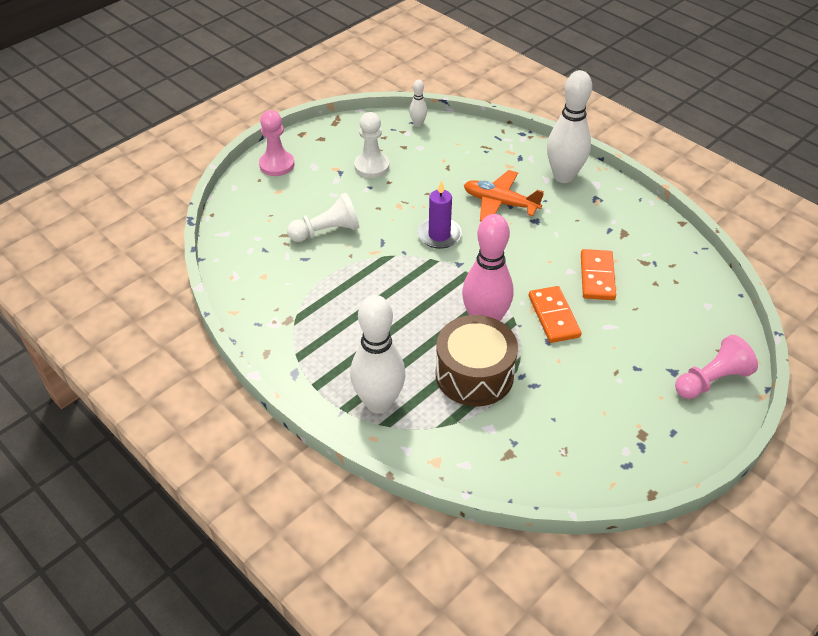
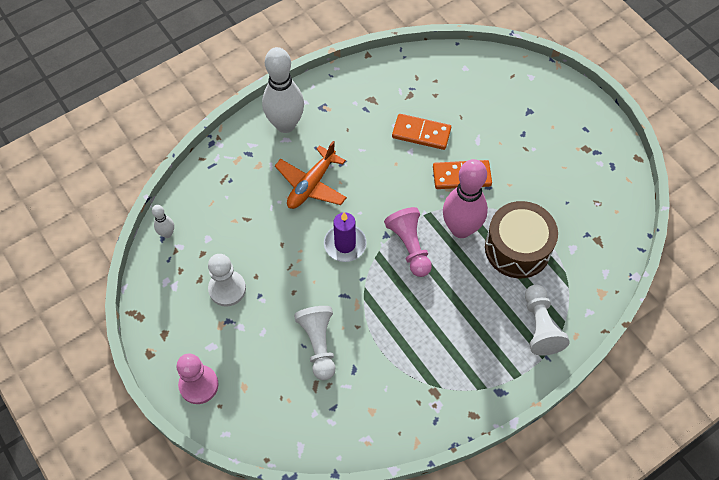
camera: 80 degrees left, 15 degrees up
(379, 403) = (540, 326): white bowling pin -> white pawn
(711, 380) = (540, 90): pink pawn -> pink pawn (409, 246)

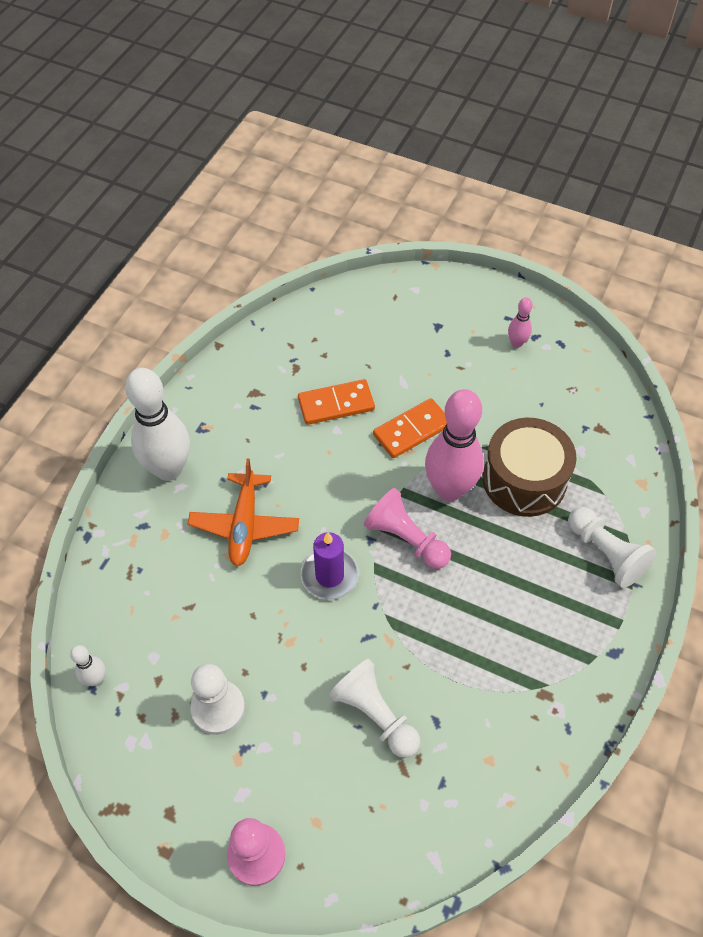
camera: 30 degrees left, 5 degrees down
(579, 150) = (516, 343): none -> pink bowling pin

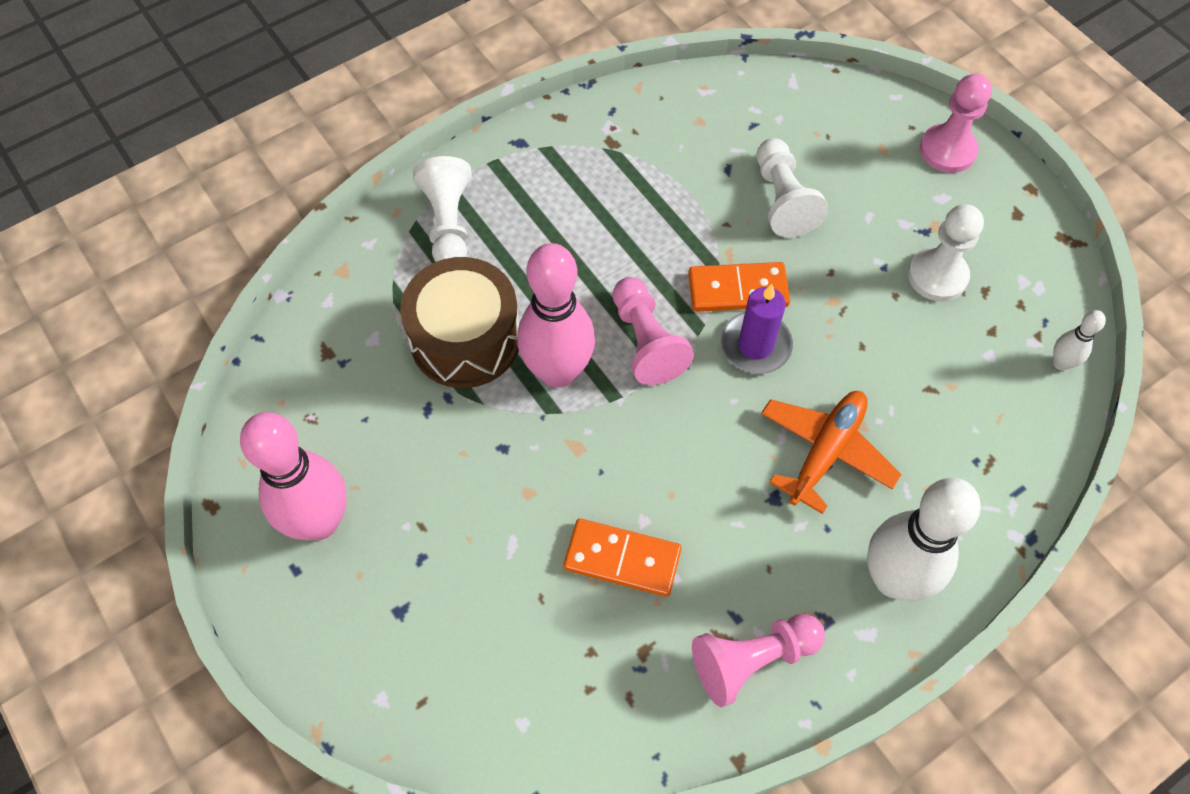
camera: 150 degrees left, 5 degrees up
(234, 390) = (752, 660): none -> pink pawn
(412, 430) = (549, 469): orange domino -> orange domino (738, 290)
(516, 343) = (319, 522): pink bowling pin -> pink bowling pin, size x2.22

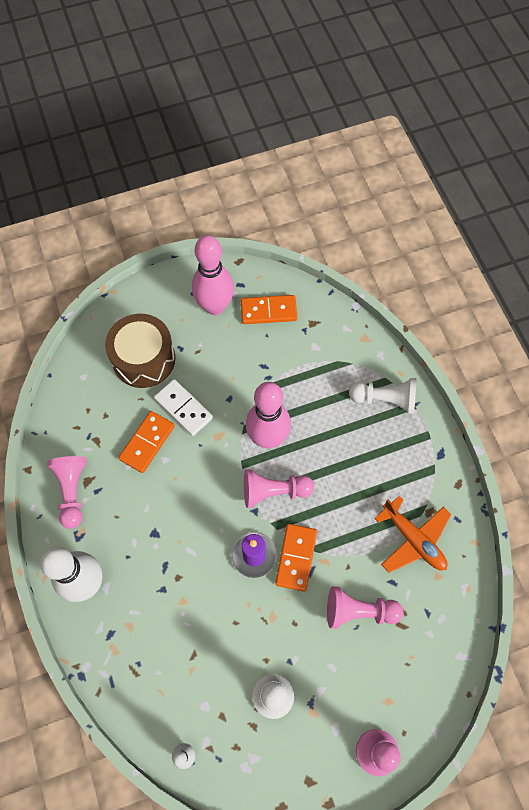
camera: 105 degrees right, 5 degrees up
(314, 427) = (268, 311): none -> orange domino
(465, 339) = (302, 393): brown drum -> brown drum (144, 359)
(541, 517) = (183, 408): none -> white domino
(782, 200) = (359, 611): white pawn -> pink pawn
(825, 452) = (172, 573): orange plane -> orange plane (413, 539)

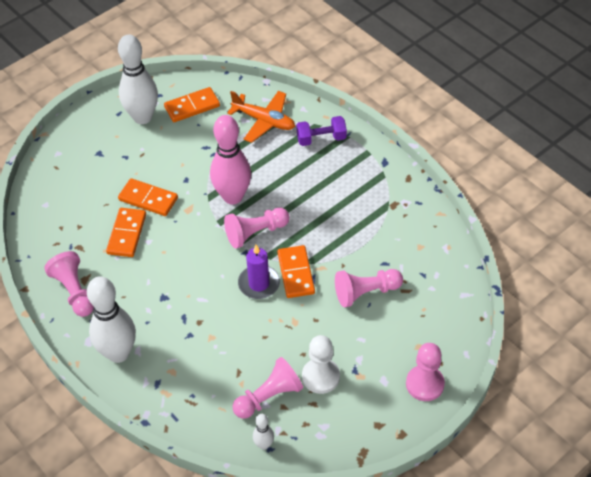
camera: 20 degrees left, 15 degrees down
(144, 359) = (95, 174): brown drum -> none
(183, 408) = (148, 199): white domino -> orange domino
(212, 698) = (269, 397): none -> pink pawn
(215, 306) = (142, 117): pink bowling pin -> white bowling pin
(385, 399) = (321, 139): white pawn -> purple dumbbell
(413, 539) = (388, 228): orange plane -> orange plane (264, 121)

